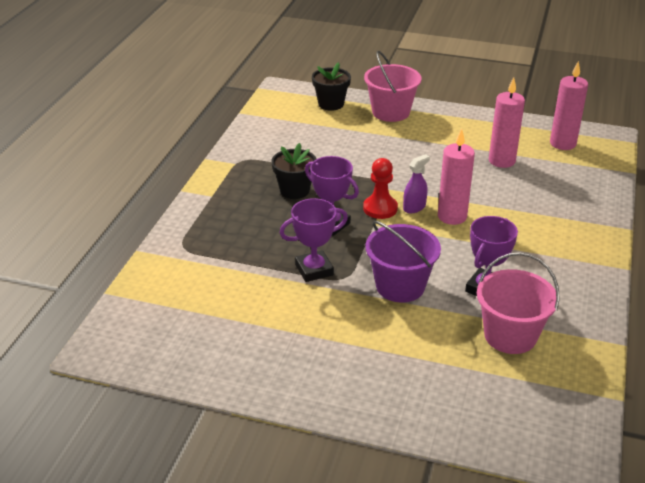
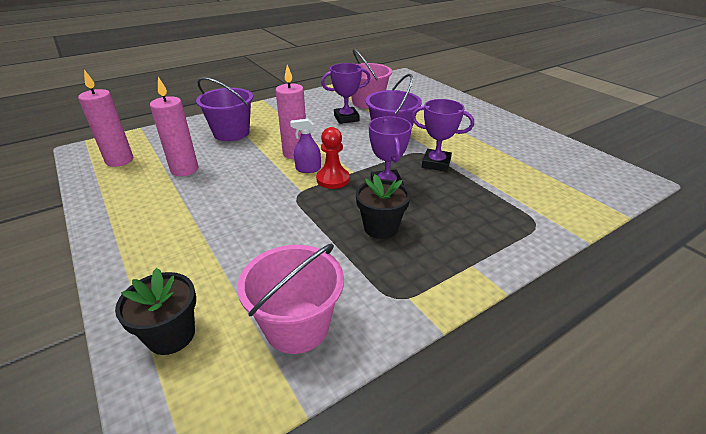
camera: 140 degrees left, 0 degrees up
(391, 112) = (145, 271): pink bucket -> pink bucket (297, 326)
(549, 208) = (231, 133): none -> purple bucket

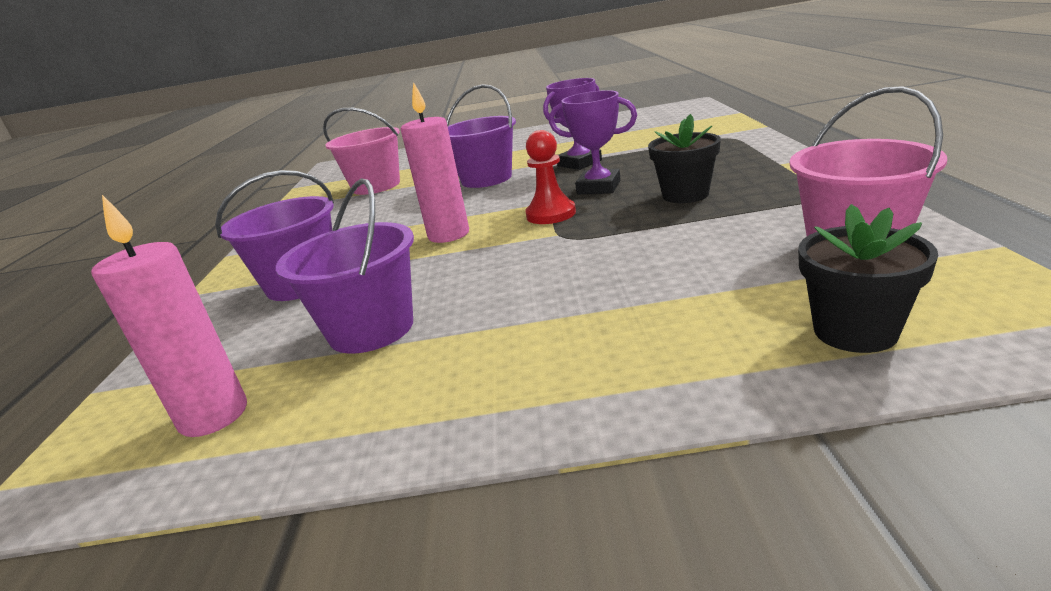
camera: 55 degrees left, 10 degrees down
(184, 169) = (371, 329): pink candle -> purple bucket
(308, 169) = (505, 228): purple spray bottle -> none
(346, 118) = (399, 200): purple trophy -> none

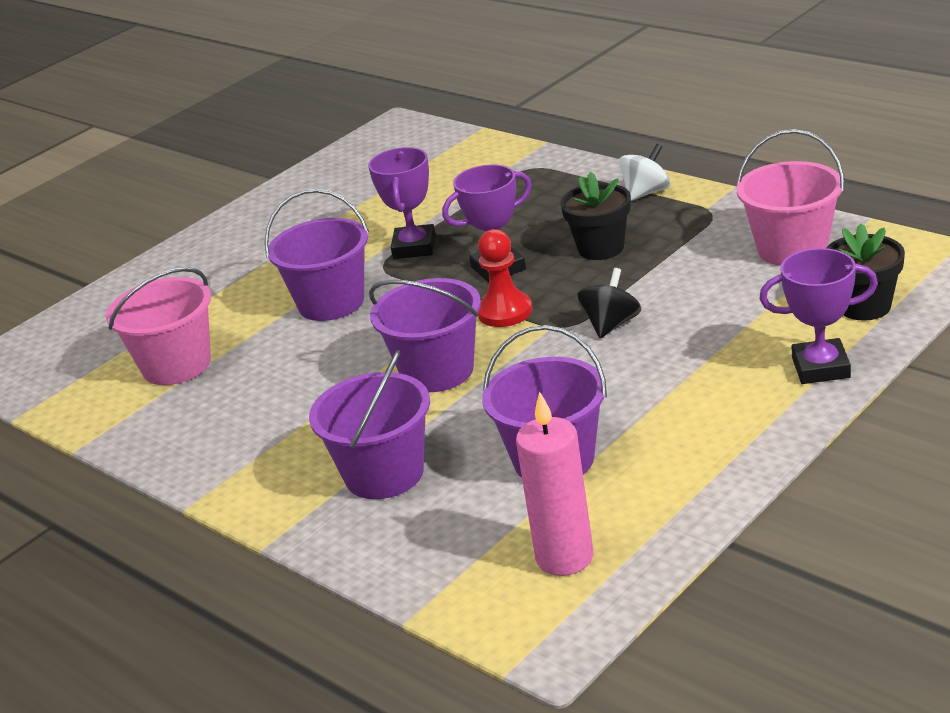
camera: 45 degrees left, 5 degrees up
(448, 235) = (437, 371): pink candle -> purple bucket
(594, 248) = (611, 325): none -> black spinning top
(696, 373) = (821, 368): none -> purple trophy
(785, 169) = (646, 193): none -> white spinning top

